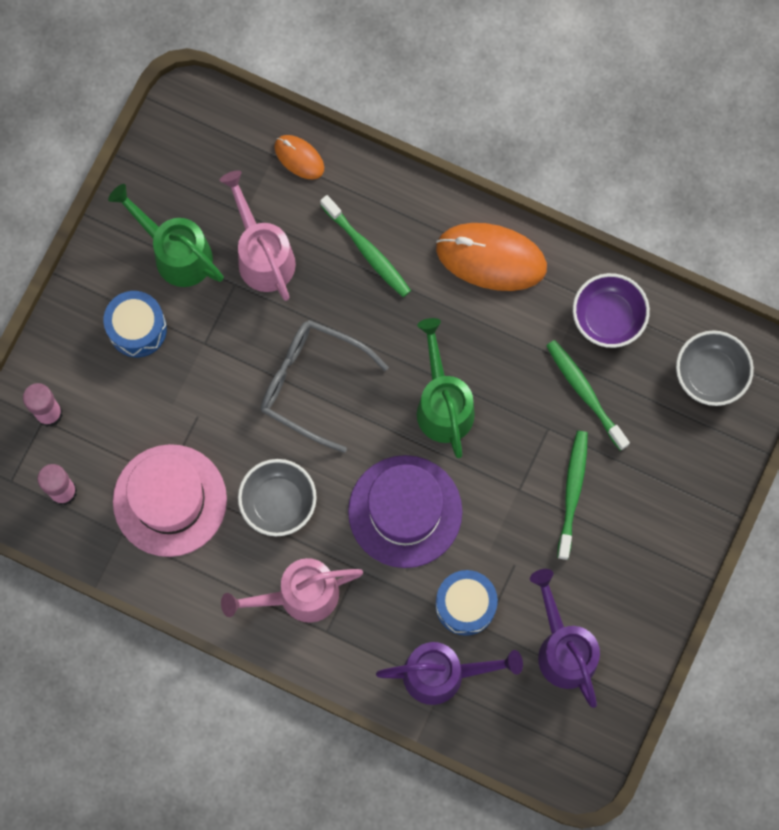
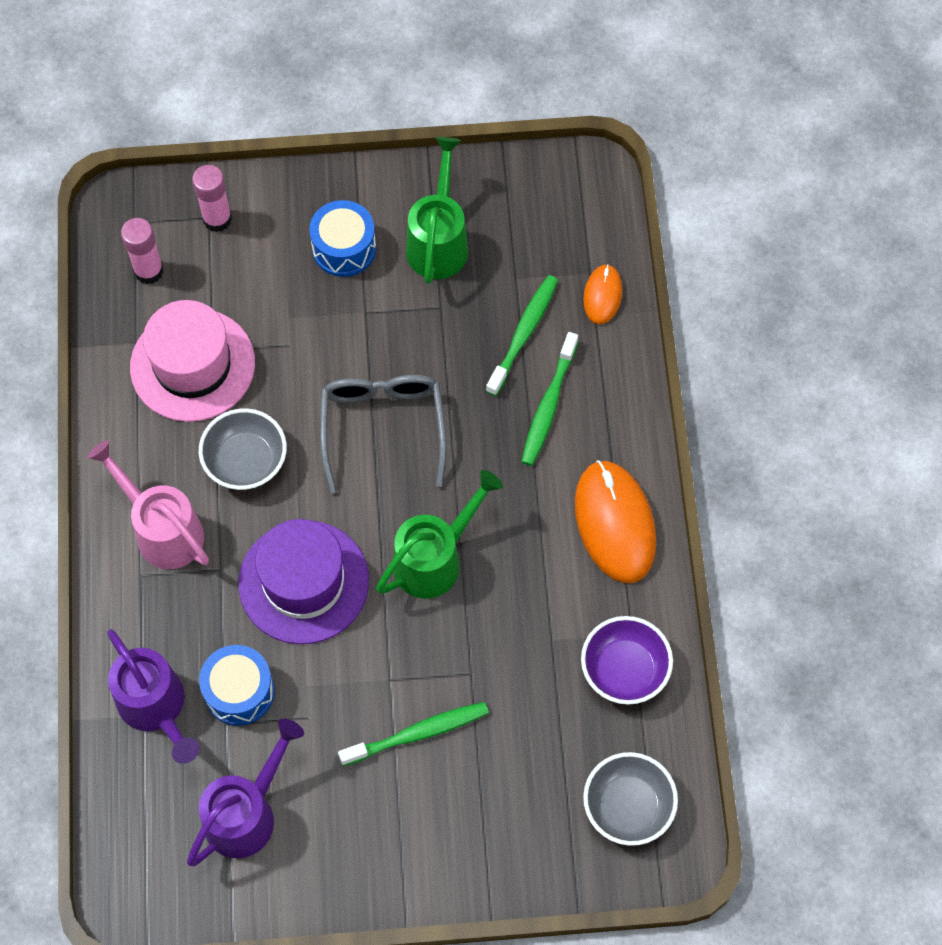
camera: 60 degrees right, 10 degrees down
(262, 255) = (484, 316): pink watering can -> none
(585, 393) = (530, 689): green toothbrush -> green toothbrush (523, 334)

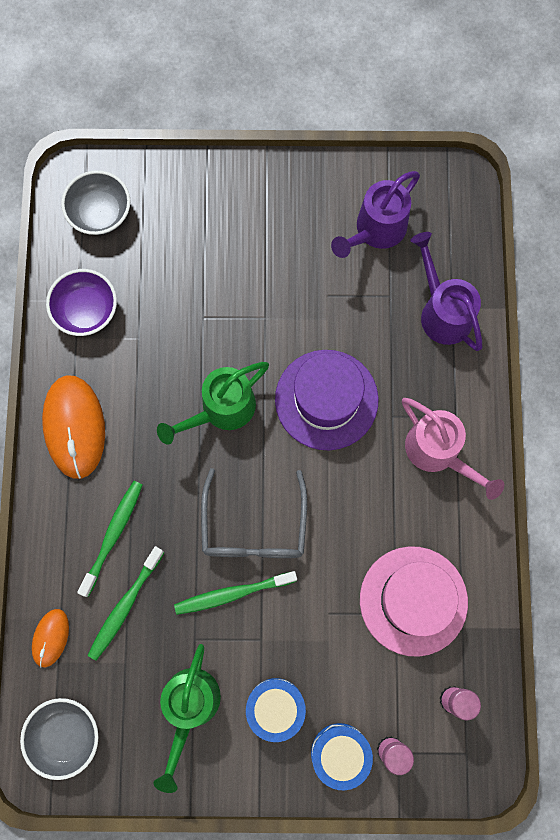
camera: 175 degrees left, 10 degrees up
(239, 691) = (379, 318): blue drum -> blue drum (340, 753)
(246, 461) = (369, 507): grey bowl -> grey bowl (65, 735)
(417, 733) = (247, 276): green toothbrush -> green toothbrush (232, 593)

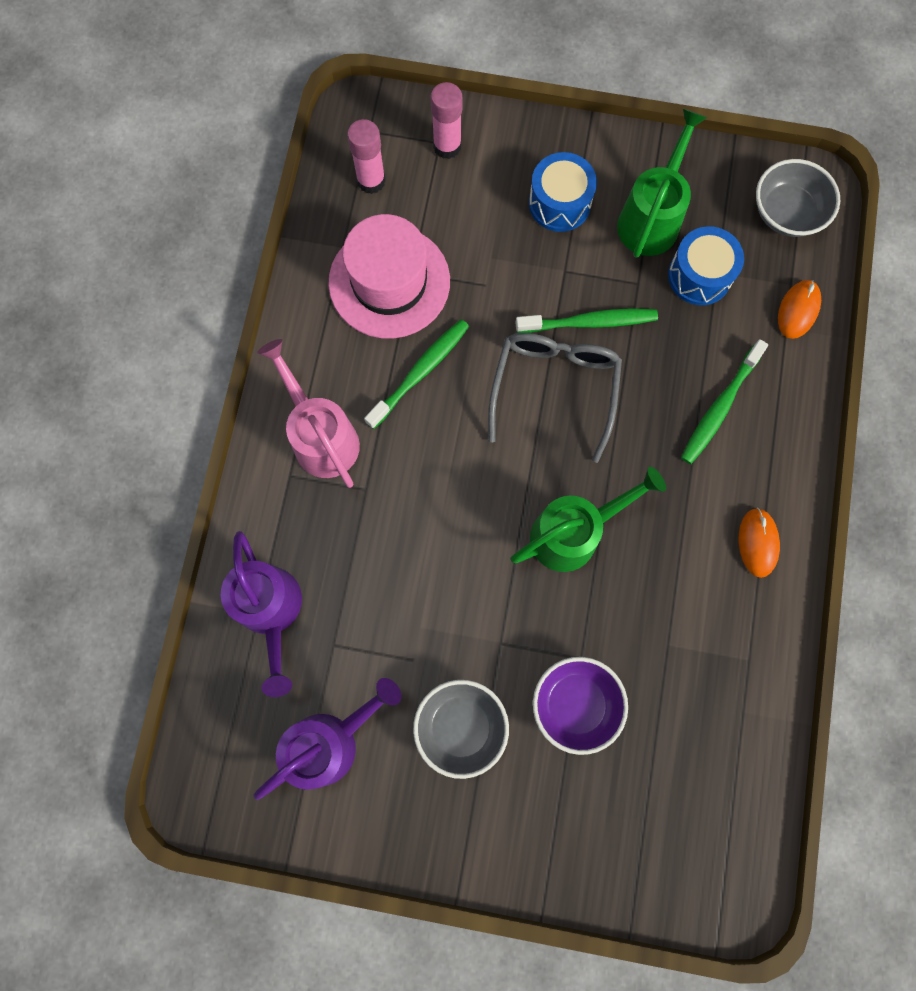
camera: 170 degrees left, 0 degrees up
(74, 427) = (757, 543): orange mouse -> orange mouse, size x0.53
(86, 310) = (733, 695): purple bowl -> purple bowl (575, 704)
(100, 213) = (704, 838): grey bowl -> grey bowl (461, 727)
(125, 606) = (712, 329): green toothbrush -> green toothbrush (420, 372)
(326, 399) = (442, 523): purple hat -> none
(340, 753) = (499, 151): blue drum -> blue drum (699, 275)

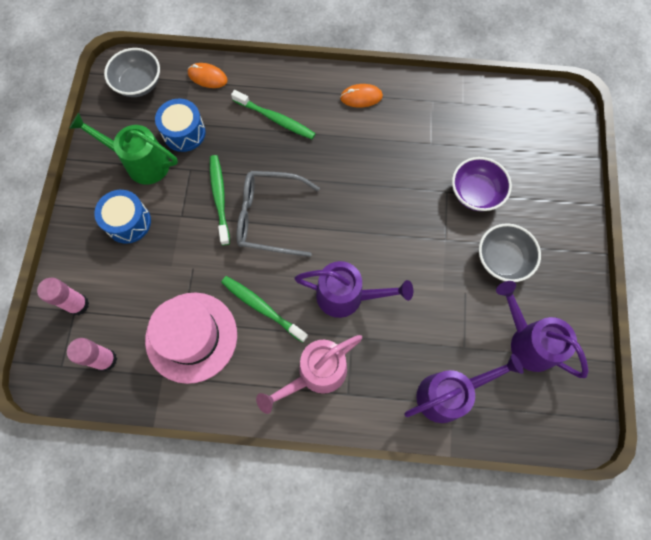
camera: 95 degrees left, 5 degrees down
(425, 488) = (347, 296): none -> purple watering can
(573, 533) = (367, 200): green watering can -> none

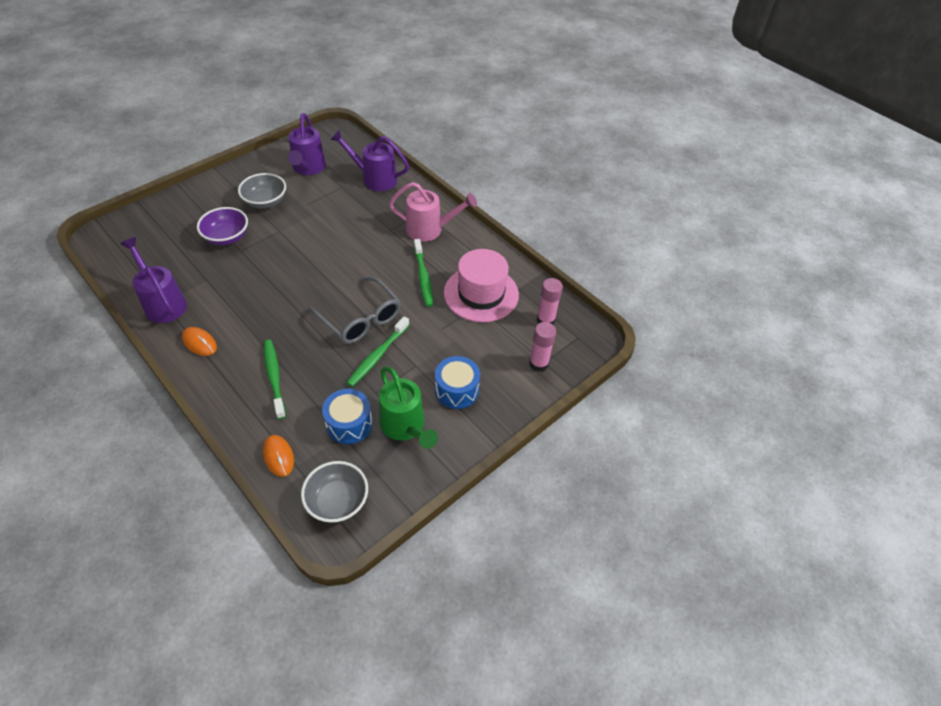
camera: 140 degrees left, 20 degrees down
(347, 296) = (369, 247): purple watering can -> purple watering can (163, 303)

